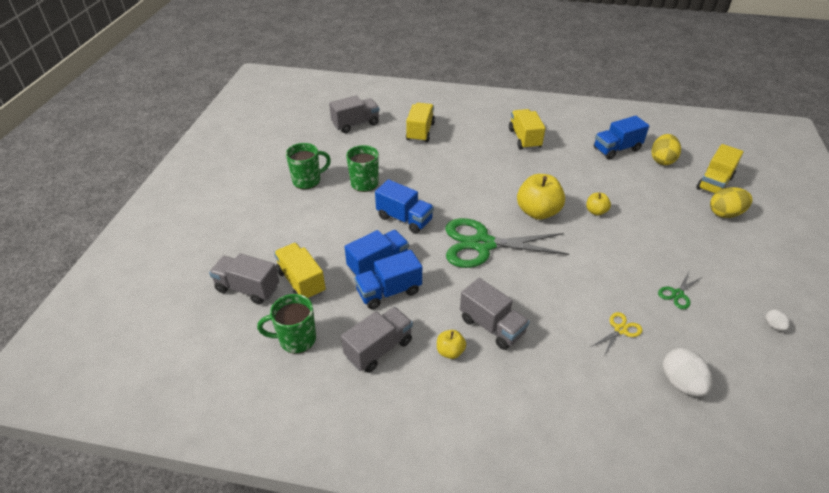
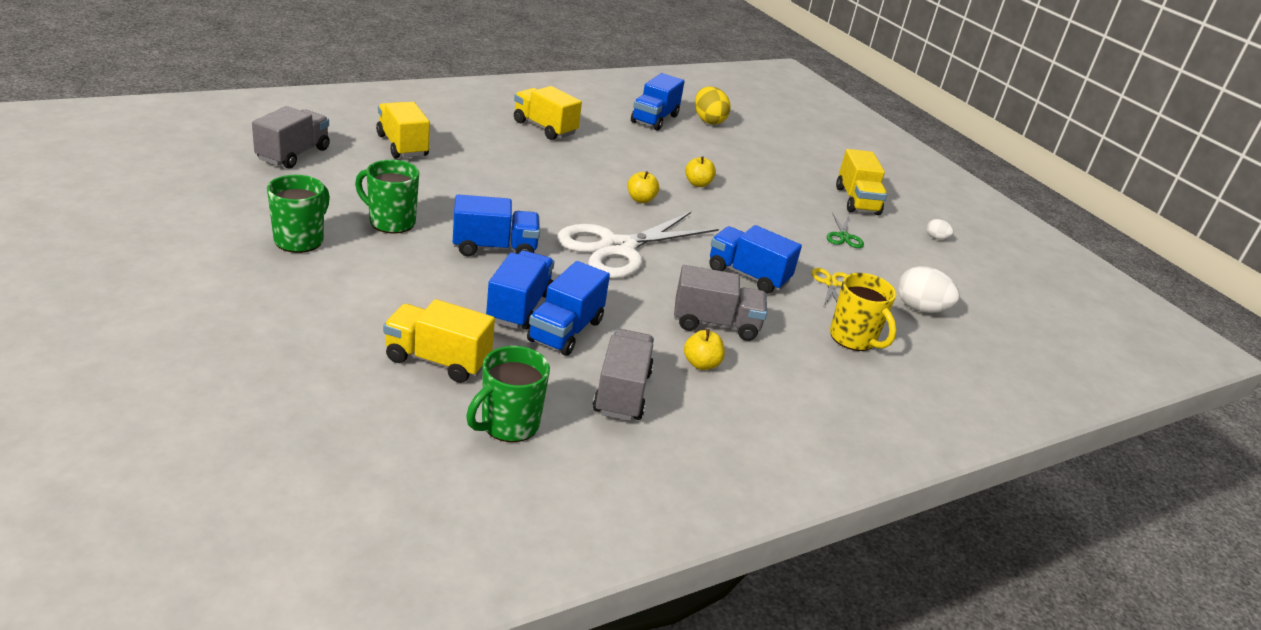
camera: 45 degrees left, 10 degrees down
(247, 288) = (366, 395): grey truck -> none
(482, 244) = (618, 248): green scissors -> white scissors
(537, 212) = (641, 199): yellow apple -> yellow apple, size x0.51
(557, 298) = (748, 275): none -> blue truck
(589, 383) = (853, 339): none -> yellow mug
(714, 183) = (775, 132): yellow truck -> yellow truck (857, 201)
(725, 213) = (810, 156): yellow egg -> none

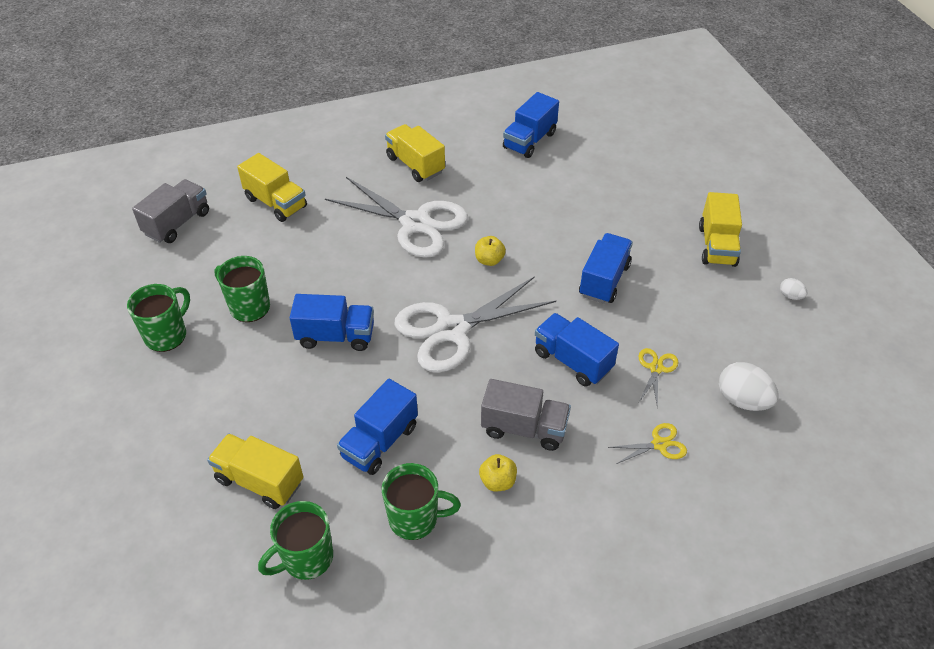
camera: 15 degrees right, 15 degrees up
(402, 146) = (276, 203): yellow truck -> yellow truck turned 150 degrees clockwise
(519, 307) = (343, 413): blue truck -> blue truck (604, 280)
(557, 169) = (415, 223): none -> white scissors
(622, 393) = (415, 519): grey truck -> green mug
(698, 184) = (552, 233): yellow apple -> none
(708, 120) = (586, 137): yellow egg -> none
(843, 237) = (688, 300): green scissors -> none
(853, 339) = (659, 444): yellow mug -> yellow scissors

